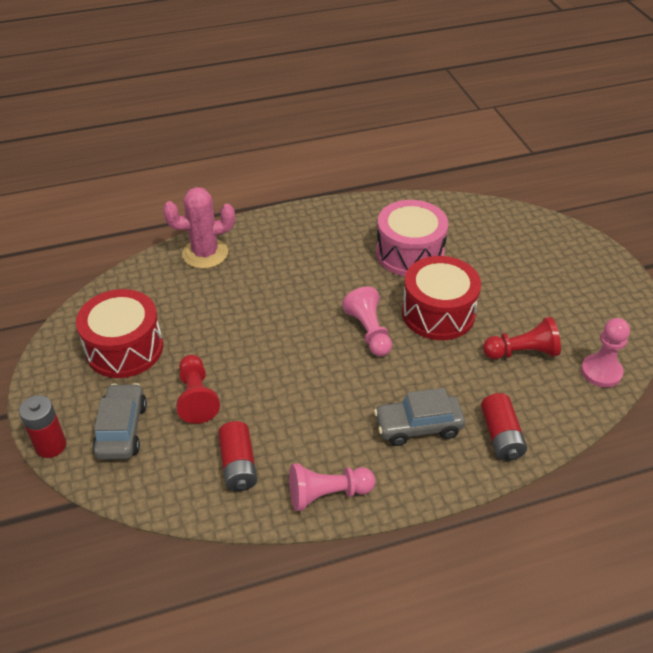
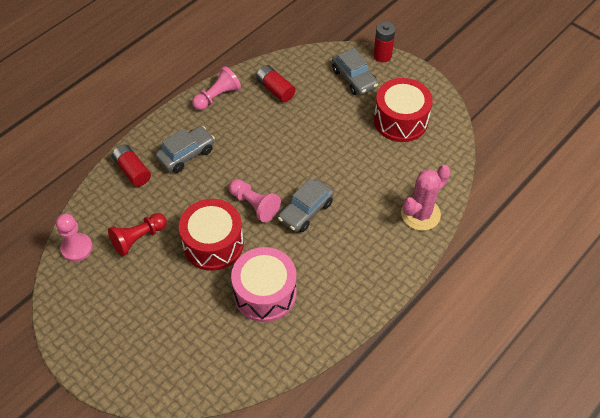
camera: 150 degrees right, 10 degrees up
(196, 397) = (329, 112): red pawn -> none
(317, 303) = (305, 211): none -> grey car

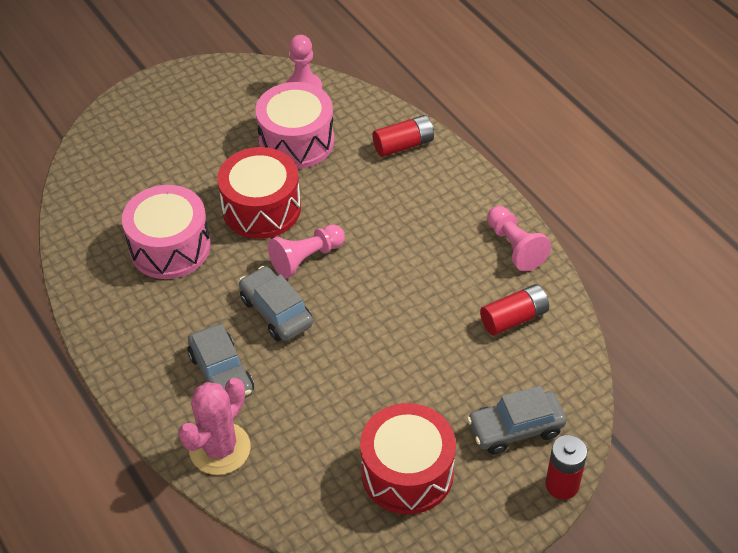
camera: 105 degrees right, 5 degrees down
(138, 239) = (296, 141): red pawn -> pink drum
(186, 154) = (415, 200): grey car -> grey car (221, 373)
(420, 214) = (220, 449): pink cactus -> pink cactus turned 60 degrees clockwise

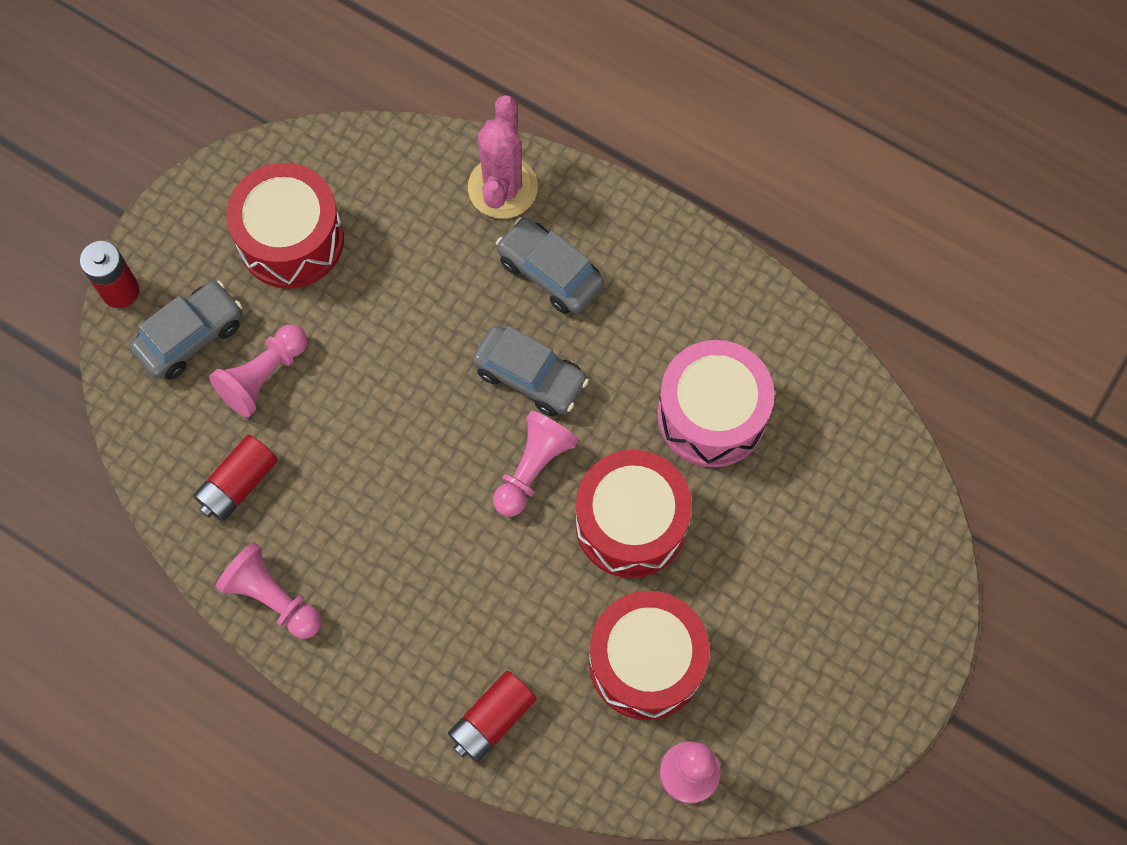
camera: 155 degrees right, 20 degrees up
(296, 141) = (646, 662): pink drum -> red drum
(469, 380) = (263, 376): none -> pink pawn

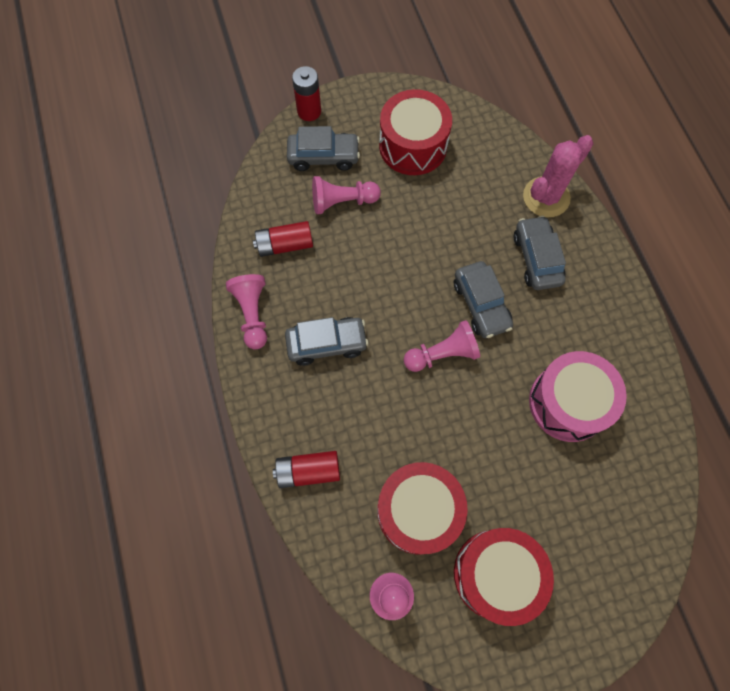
camera: 40 degrees right, 0 degrees up
(391, 562) = (327, 344): none -> grey car
(631, 523) = (472, 426): red drum -> red drum (496, 574)

